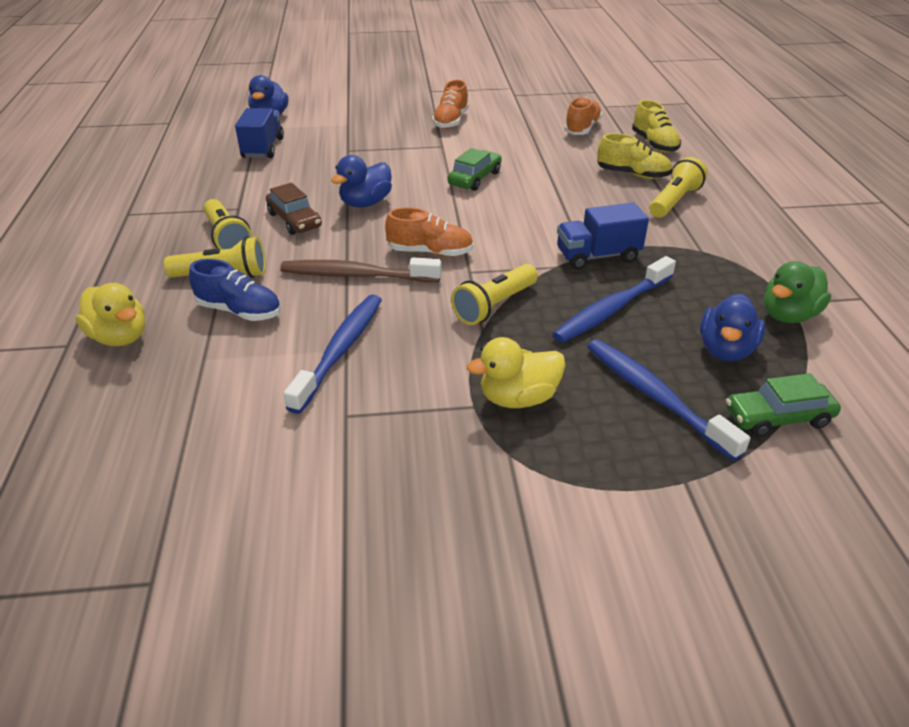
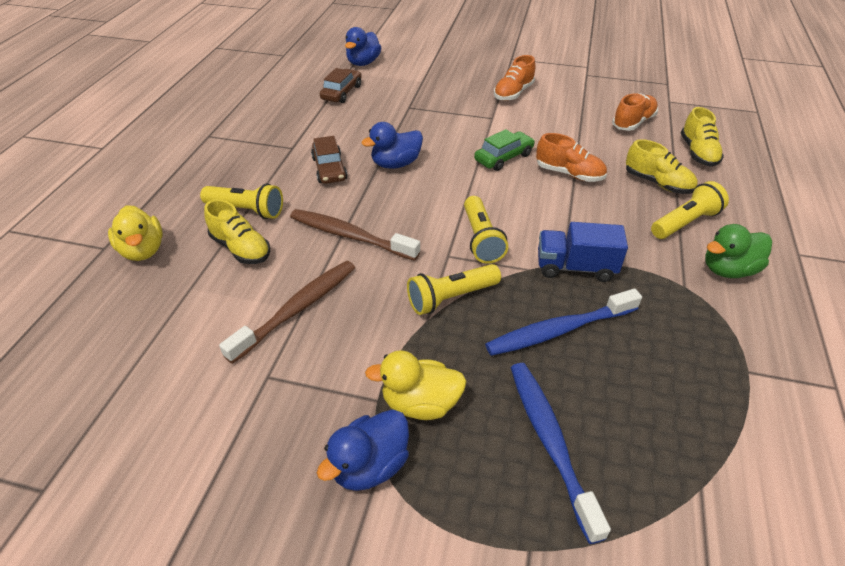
camera: 20 degrees right, 5 degrees up
(227, 238) = (268, 175): yellow flashlight -> yellow flashlight (481, 239)
(239, 311) = (241, 248): blue shoe -> yellow shoe
(263, 148) = (342, 92): blue truck -> brown car
(340, 350) = (297, 309): blue toothbrush -> brown toothbrush
(430, 252) = (424, 227): orange shoe -> orange shoe (569, 174)
(725, 349) = (650, 409): blue duck -> blue duck (370, 466)
(778, 417) = (665, 507): green car -> none
(788, 315) = (740, 386): green duck -> green duck (728, 270)

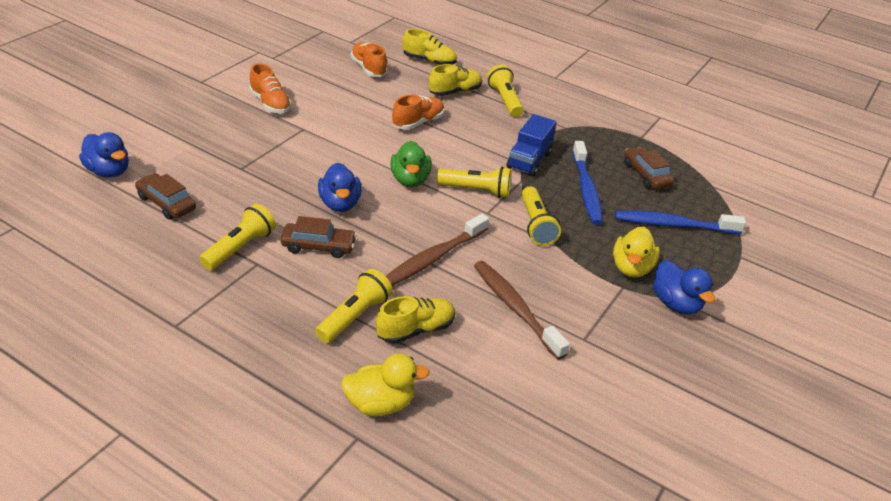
camera: 75 degrees left, 5 degrees down
(307, 135) = (240, 248): none -> yellow flashlight
(503, 157) = (373, 144): green car -> none
(650, 390) = (646, 175): none -> brown car
(728, 270) = (558, 106): green duck -> green duck (410, 180)

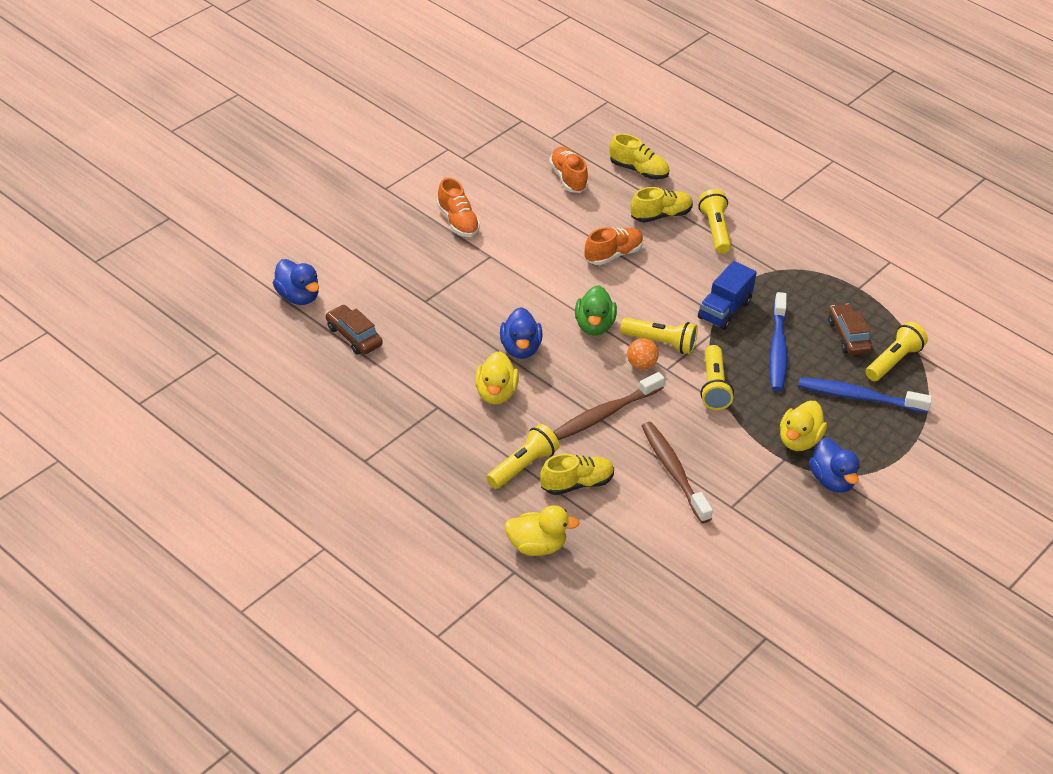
camera: 10 degrees right, 5 degrees up
(240, 248) = (422, 389): yellow flashlight -> yellow flashlight (893, 361)
(318, 246) = (495, 393): brown car -> yellow duck
(461, 211) = (641, 365): none -> orange ball

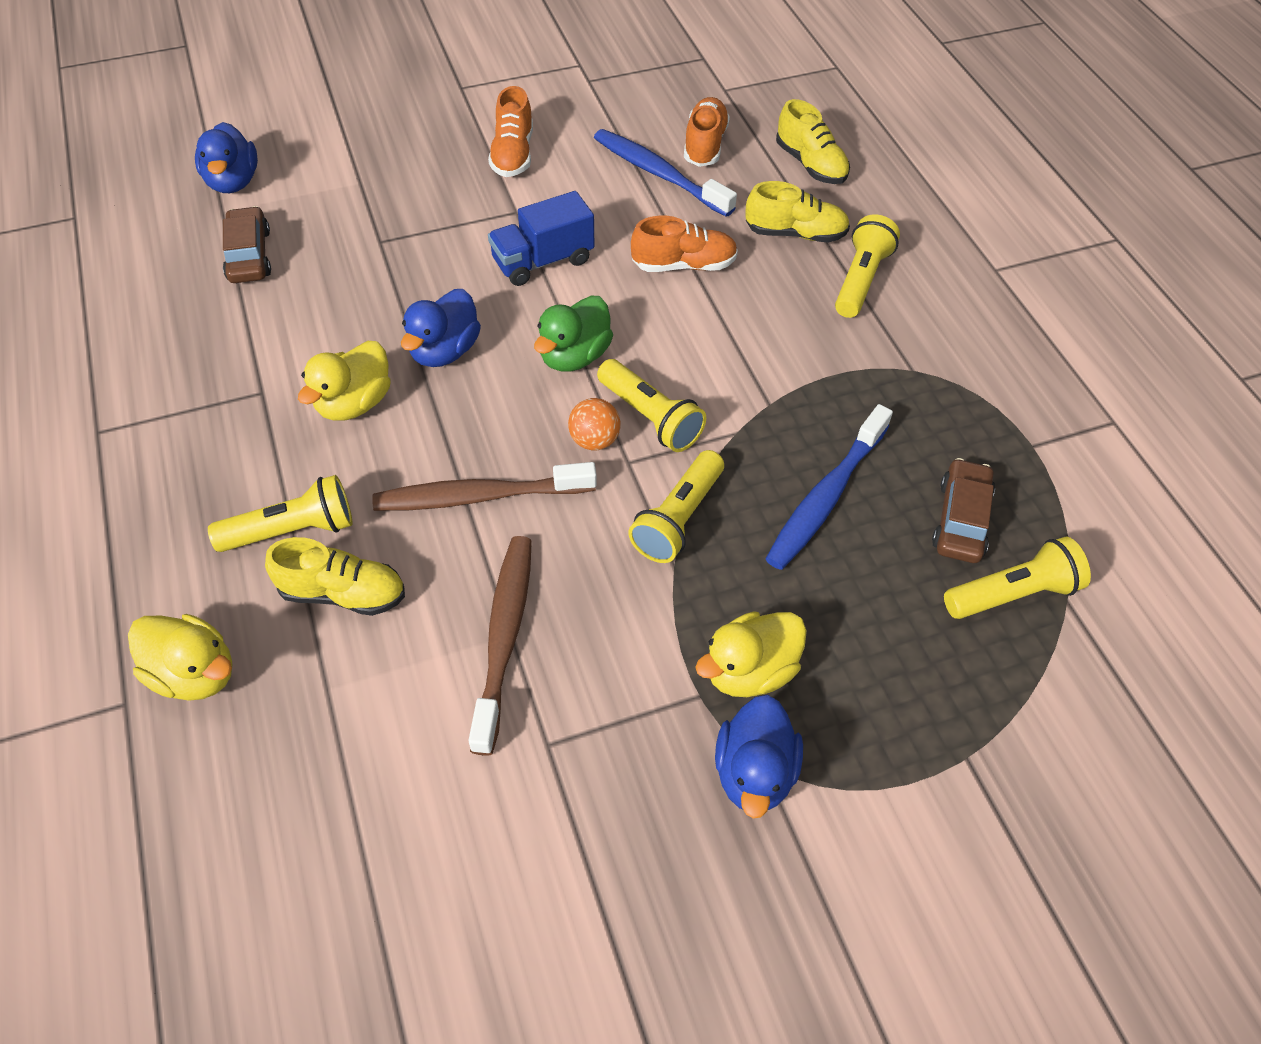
camera: 30 degrees right, 10 degrees up
(724, 310) = (786, 403): blue truck -> blue truck (543, 261)
(858, 397) = (908, 634): blue toothbrush -> blue toothbrush (659, 173)

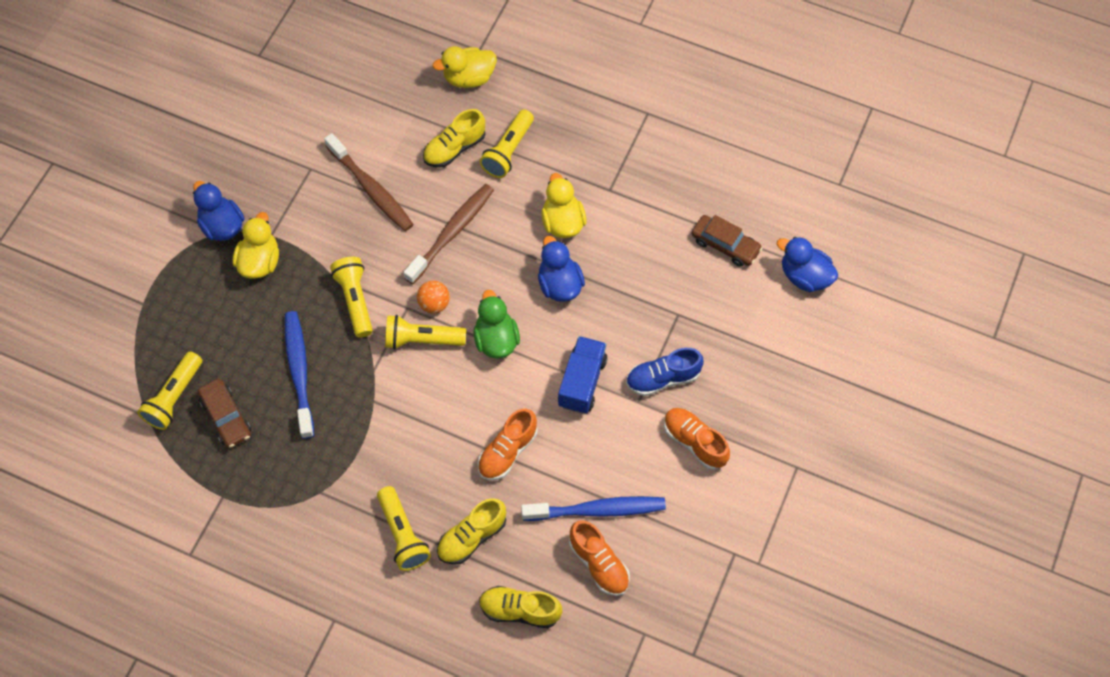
camera: 135 degrees right, 10 degrees up
(469, 210) = (663, 378): none -> blue shoe

